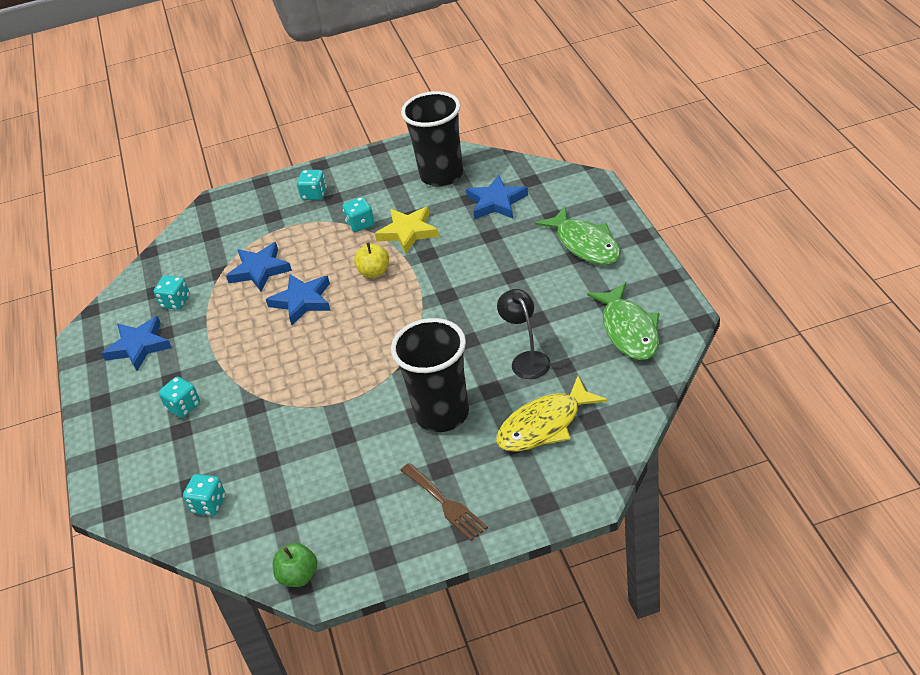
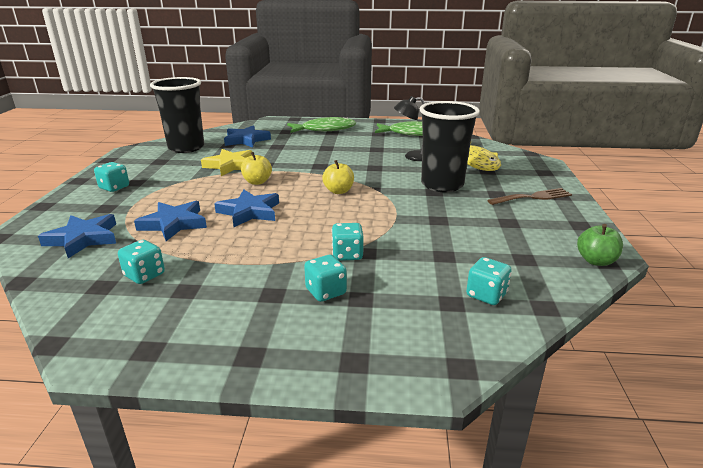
camera: 75 degrees left, 15 degrees down
(139, 346) = (184, 310): blue star -> blue star (83, 239)
(360, 224) = (190, 178): turquoise dice -> turquoise dice (347, 255)
(380, 338) = (338, 191): none -> yellow apple

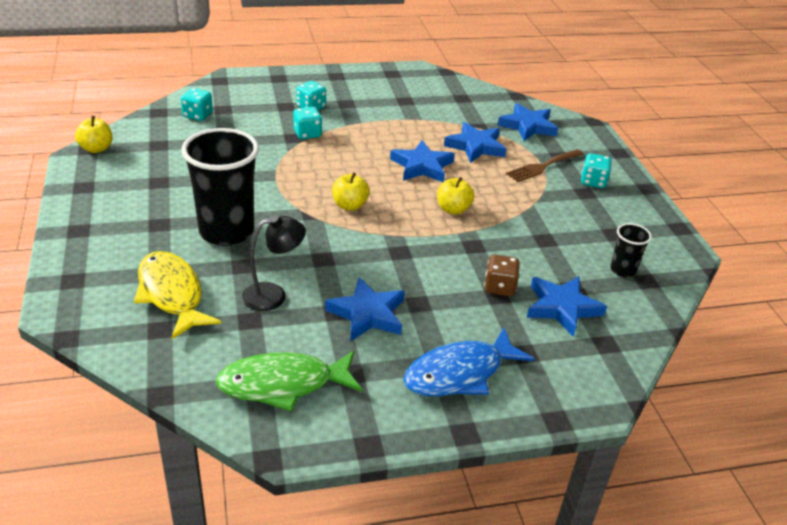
camera: 160 degrees right, 10 degrees up
(144, 275) = (443, 106): turquoise dice -> none
(186, 148) = (622, 270): black cup -> black cup, size x0.47
(230, 165) = (515, 236): yellow star -> none
(271, 148) = (499, 287): none -> brown dice
(325, 129) = (459, 373): green fish -> blue fish
(359, 147) = (367, 314): none -> blue star
(533, 197) = (115, 223): brown fork -> brown fork (542, 167)
(596, 261) = (96, 149): green apple -> yellow apple

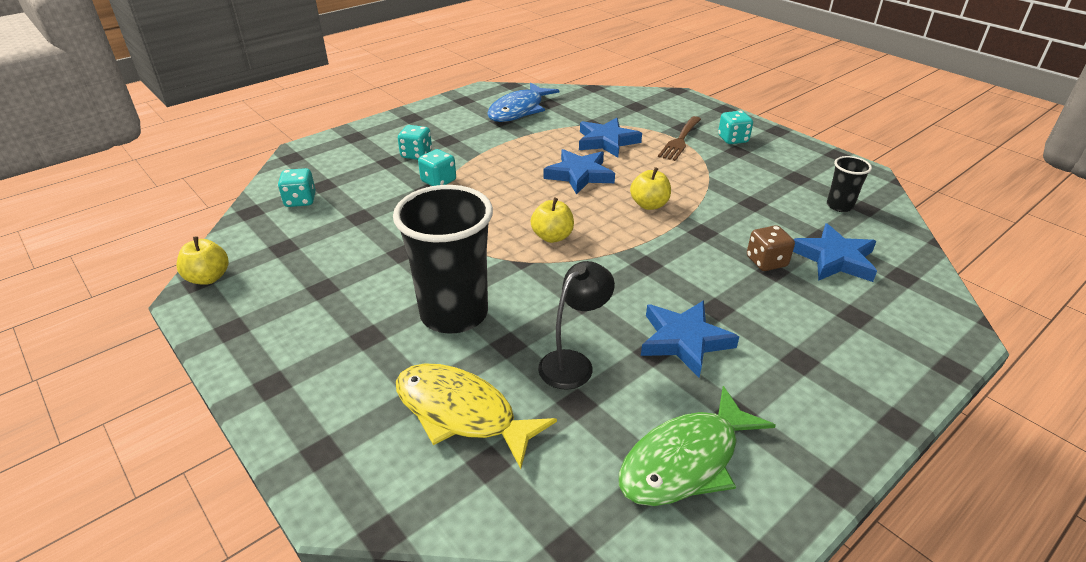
camera: 25 degrees left, 0 degrees up
(459, 373) = (827, 362): blue fish -> blue fish (519, 110)
(528, 126) = (630, 110): blue star -> none

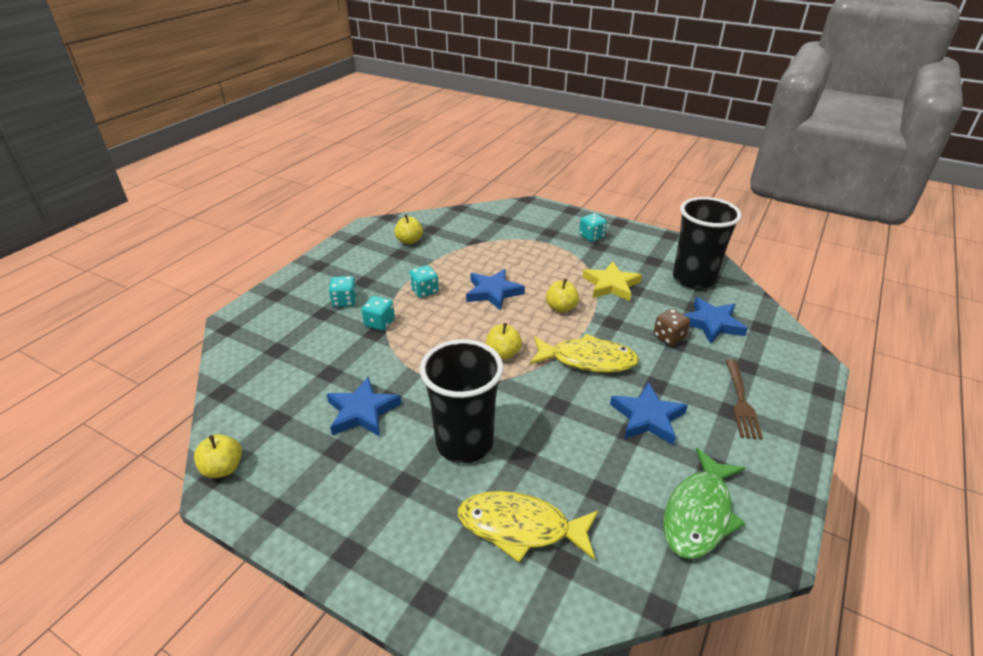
camera: 20 degrees left, 0 degrees up
(300, 200) = (264, 370): turquoise dice -> turquoise dice (424, 291)
(519, 110) = (409, 241): blue fish -> yellow apple
(573, 363) = (580, 459): black lamp -> none
(606, 141) = (497, 257): blue star -> blue star (362, 411)
(647, 264) = (588, 360): none -> yellow fish
(680, 140) = (553, 245): brown fork -> brown fork (741, 402)
(726, 193) = (611, 285): none -> yellow star
(839, 206) = (693, 279): black cup -> black cup, size x2.12

